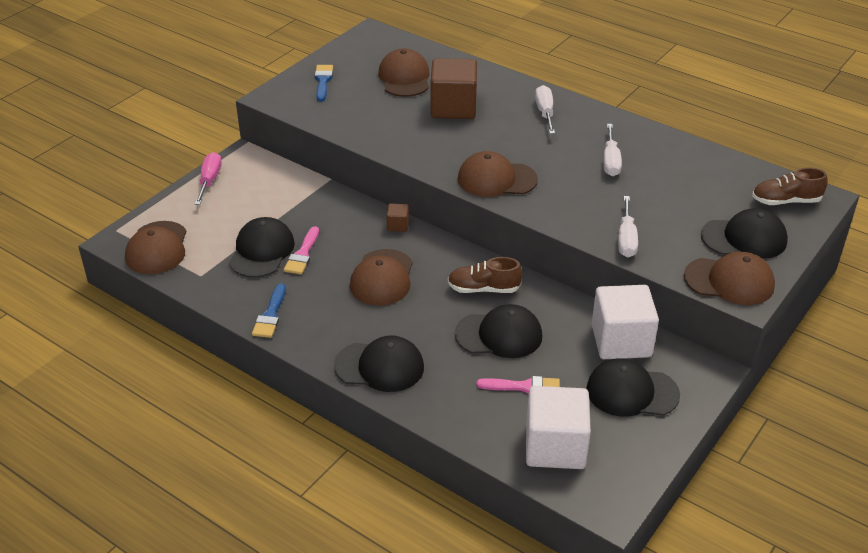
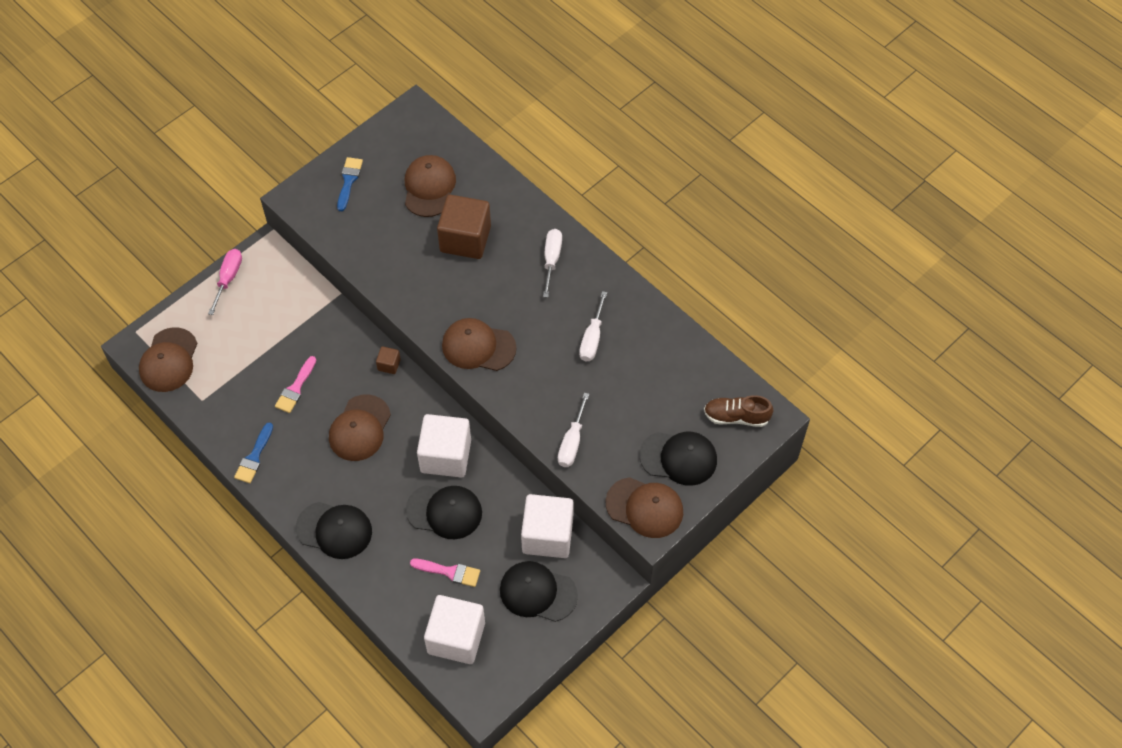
camera: 10 degrees right, 20 degrees up
(262, 251) = (260, 378): black cap -> none
(483, 289) = (445, 456): brown shoe -> white cube

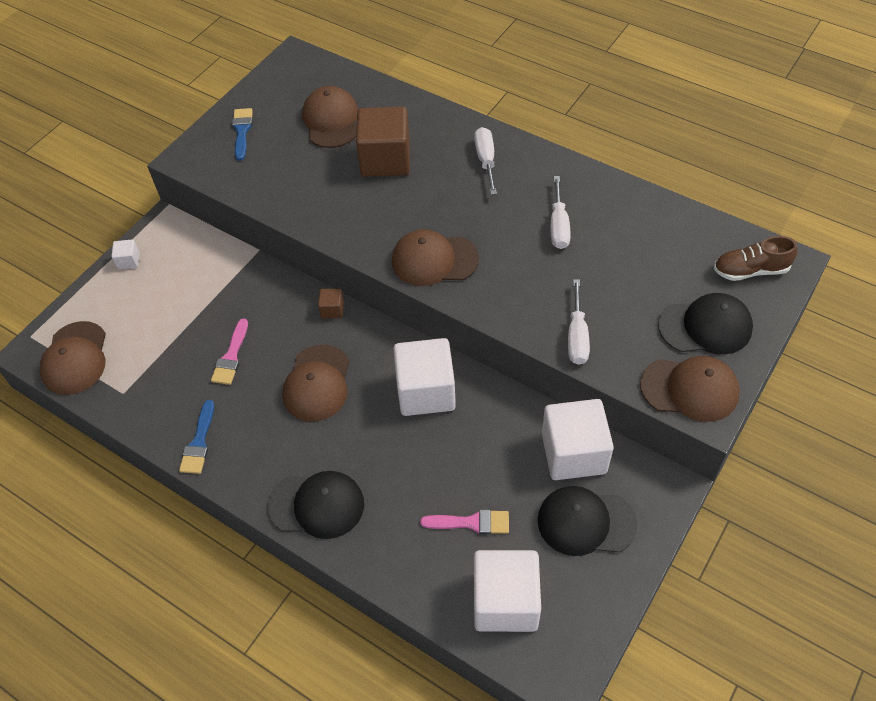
camera: 10 degrees left, 5 degrees down
(228, 278) = (129, 261): pink screwdriver -> white cube
(444, 511) = (443, 453): black cap -> none

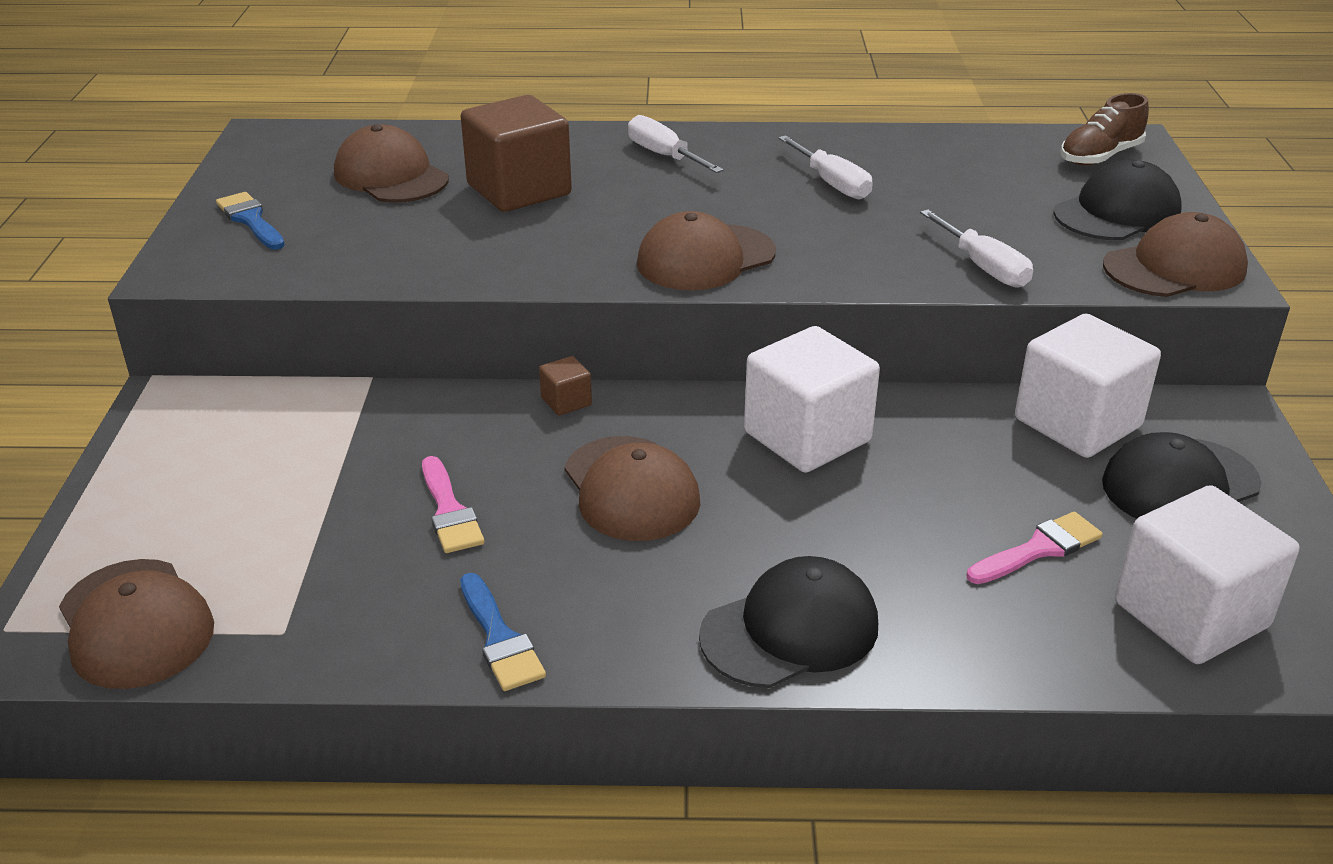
camera: 35 degrees left, 20 degrees down
(129, 261) = (135, 463): white cube -> none

